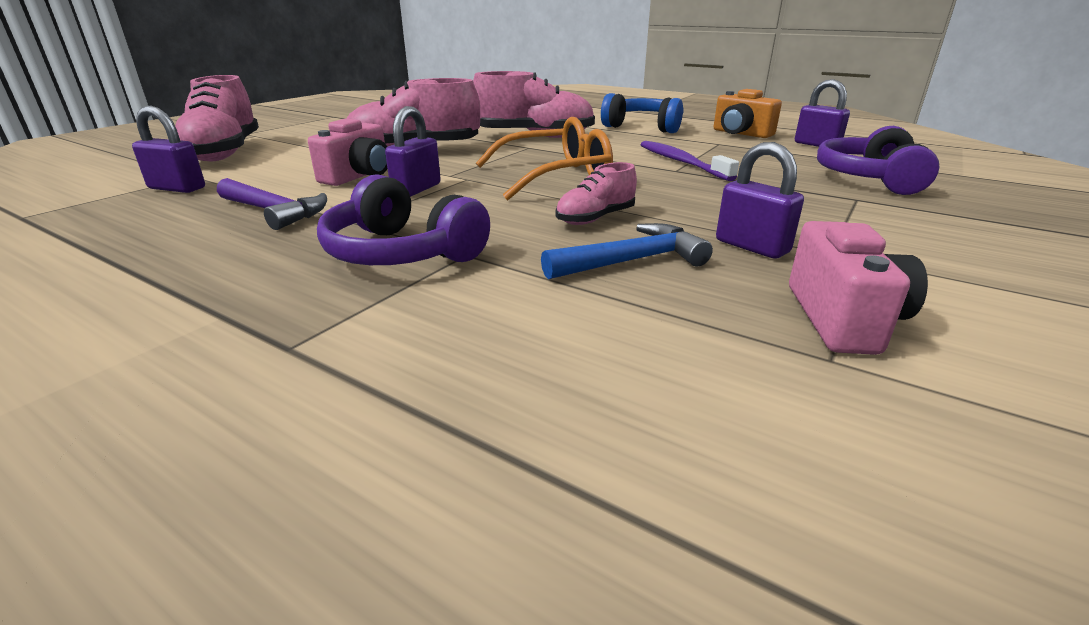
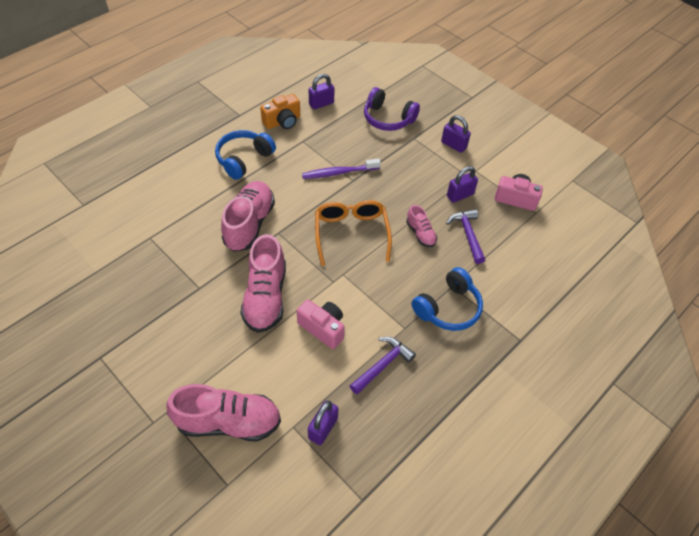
camera: 80 degrees left, 25 degrees up
(402, 252) = (448, 308): purple headphones -> blue headphones
(416, 189) = (358, 299): purple padlock -> purple padlock (453, 145)
(632, 261) = (467, 234): blue hammer -> purple hammer

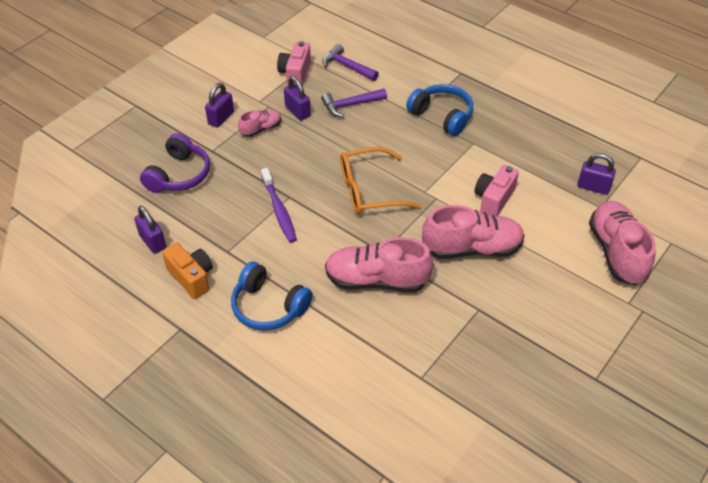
camera: 95 degrees left, 5 degrees down
(383, 364) = (517, 154): purple hammer -> purple hammer (347, 66)
(420, 233) = (357, 138): pink shoe -> pink shoe (261, 129)

